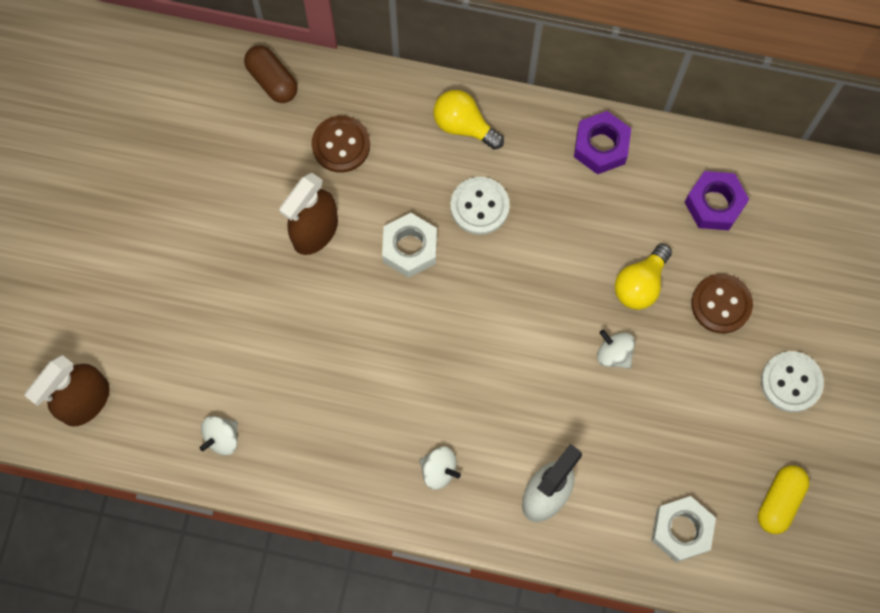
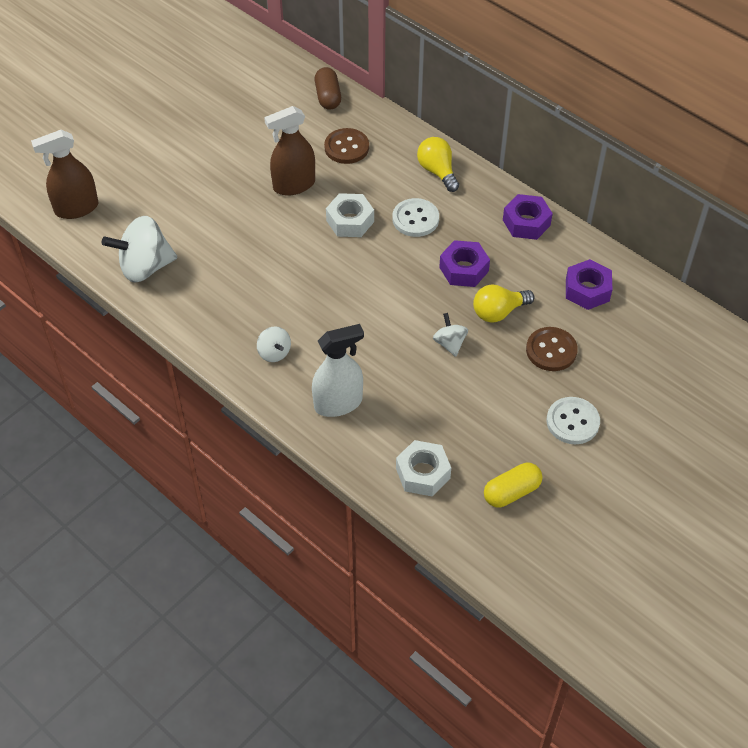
camera: 30 degrees right, 20 degrees down
(222, 438) = (145, 267): white spinning top -> white spinning top, size x1.94
(571, 247) = (464, 269): none -> purple nut

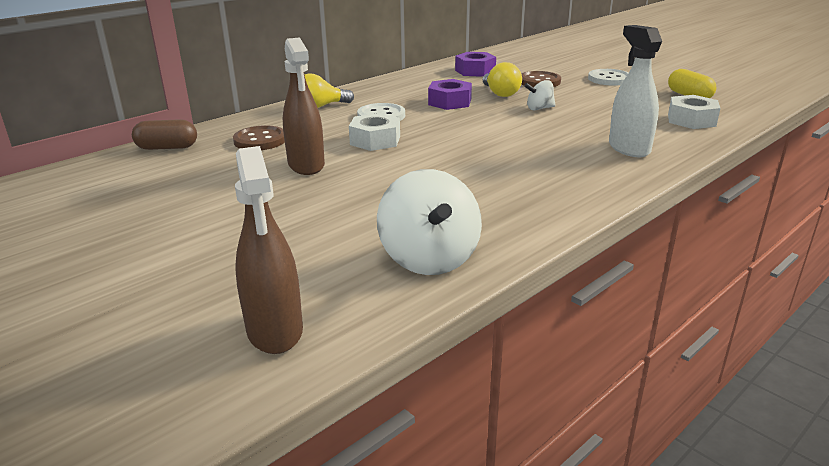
camera: 85 degrees left, 25 degrees down
(274, 353) = (571, 176): white spinning top -> none
(526, 222) = (397, 83): purple nut -> none

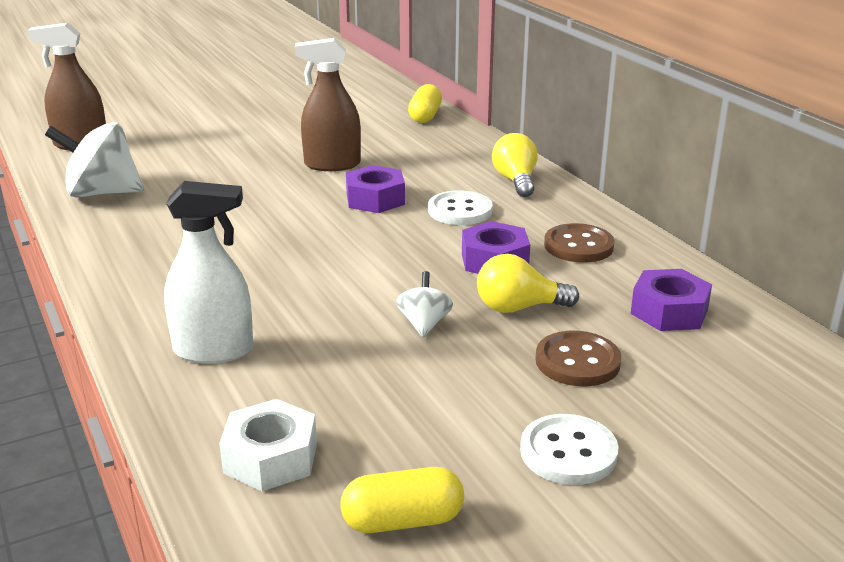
camera: 105 degrees right, 0 degrees up
(167, 148) = (425, 116): brown capsule -> yellow capsule
(260, 140) = (417, 149): brown button -> brown button (578, 246)
(375, 140) = (375, 199): white nut -> purple nut

